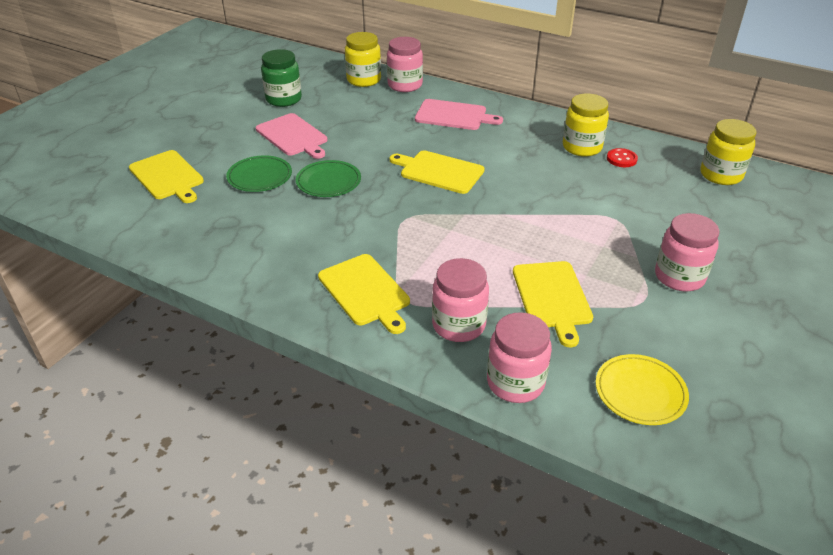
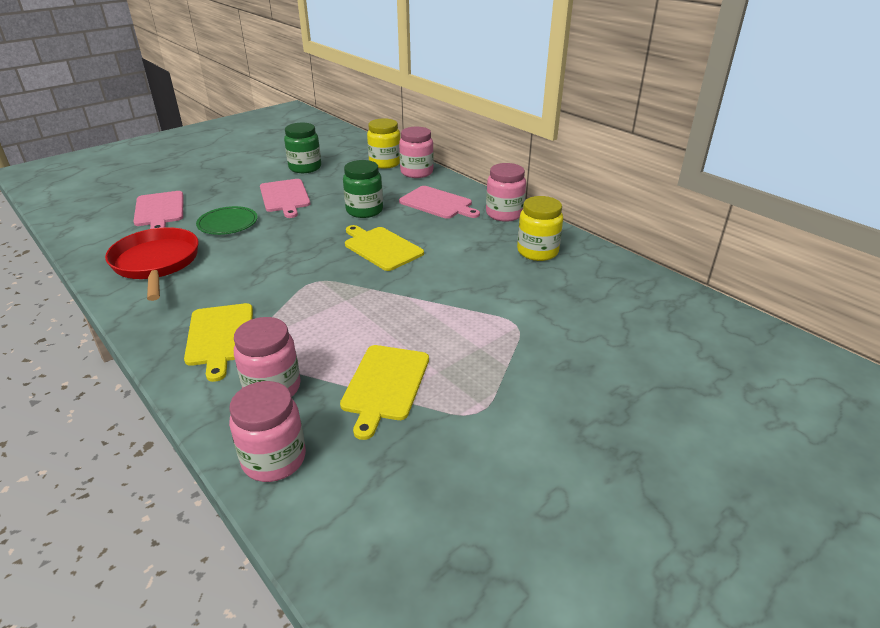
camera: 20 degrees right, 5 degrees down
(167, 176) = (159, 210): yellow cutting board -> pink cutting board
(225, 235) = (156, 263): none -> red pan
(328, 182) = (278, 238): green plate -> none
(389, 136) = (364, 210): none -> green jar
(621, 159) = (570, 269): red button -> none
(640, 392) = (391, 508): yellow plate -> none
(679, 277) = (536, 398): pink jar -> pink jar (504, 214)
(721, 175) = (668, 305): yellow jar -> none

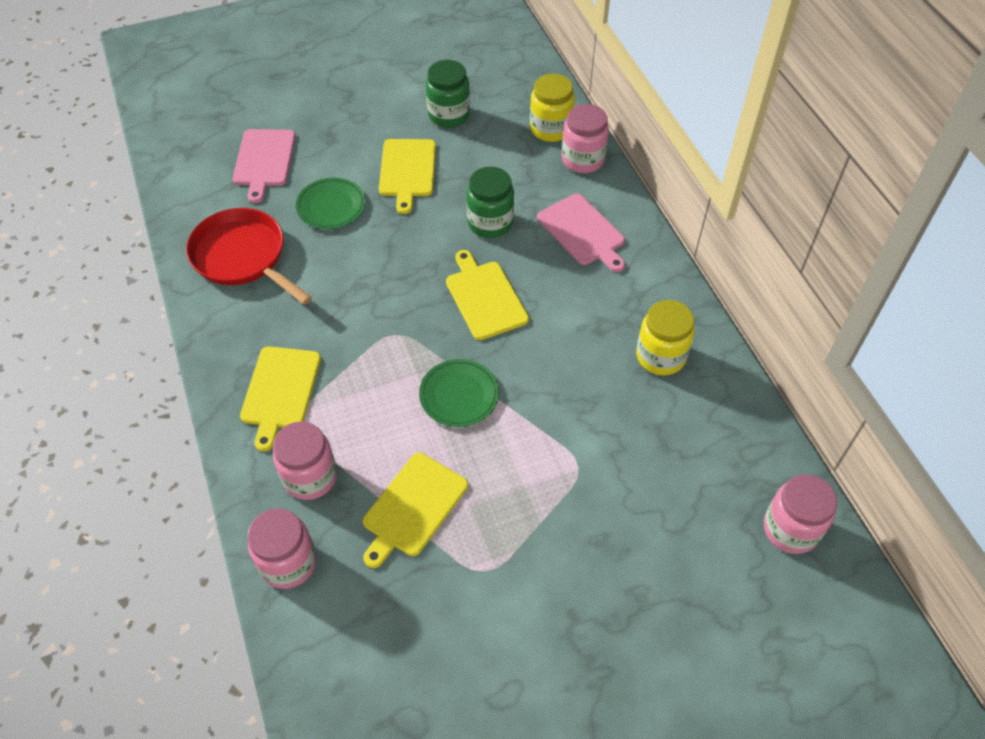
camera: 20 degrees right, 20 degrees up
(156, 263) = (243, 257): red pan -> red pan turned 45 degrees counterclockwise
(285, 197) = (407, 171): pink cutting board -> yellow cutting board
(389, 304) = (459, 395): none -> green plate
(504, 214) = (655, 275): pink jar -> pink jar (790, 529)

